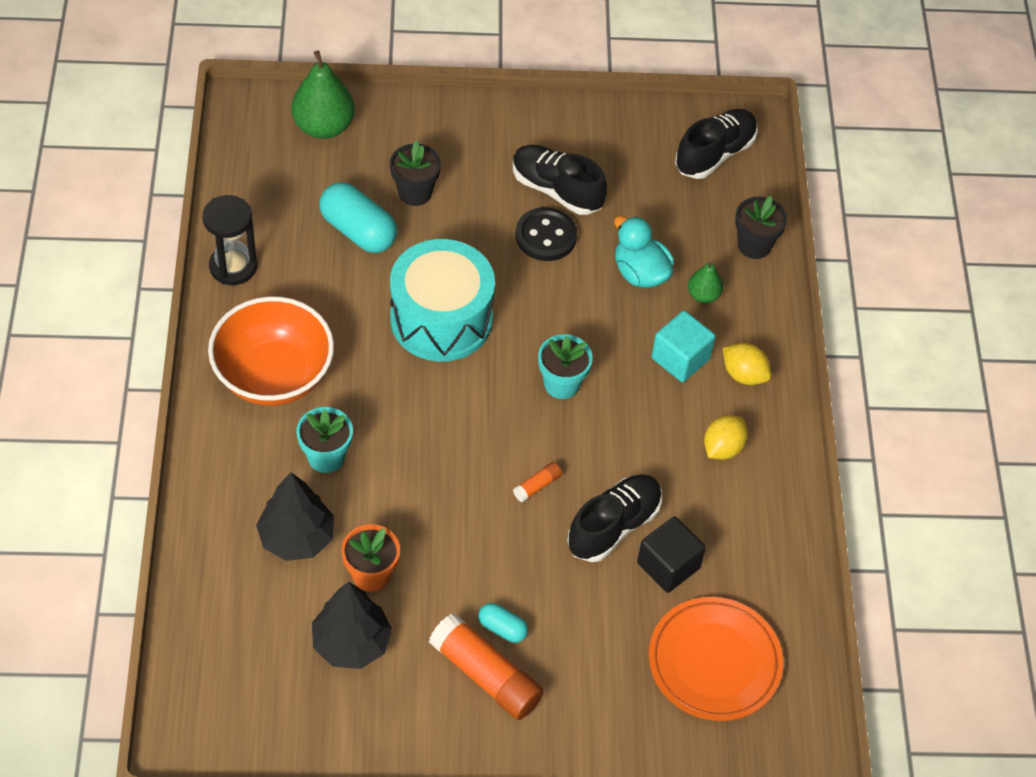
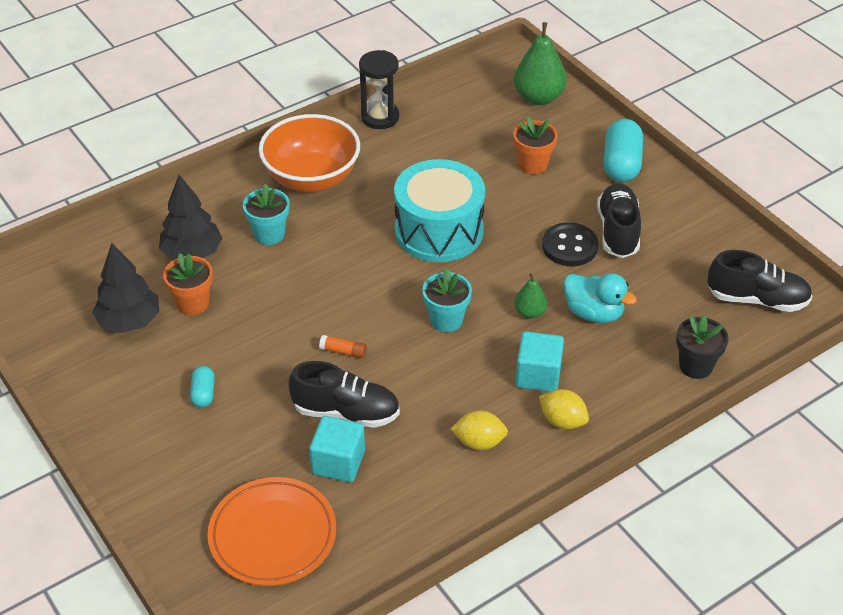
camera: 60 degrees right, 10 degrees down
(358, 231) = (470, 156): turquoise capsule -> turquoise capsule (621, 164)
(415, 192) = (533, 165): black flower pot -> orange flower pot
(486, 675) = (156, 404): orange glue stick -> none
(640, 273) = (593, 313): turquoise duck -> turquoise duck turned 105 degrees clockwise
(668, 565) = (338, 462): black cube -> turquoise cube
(703, 295) = (613, 359): green pear -> green pear (530, 312)
(744, 375) = (562, 421): yellow lemon -> yellow lemon turned 60 degrees counterclockwise

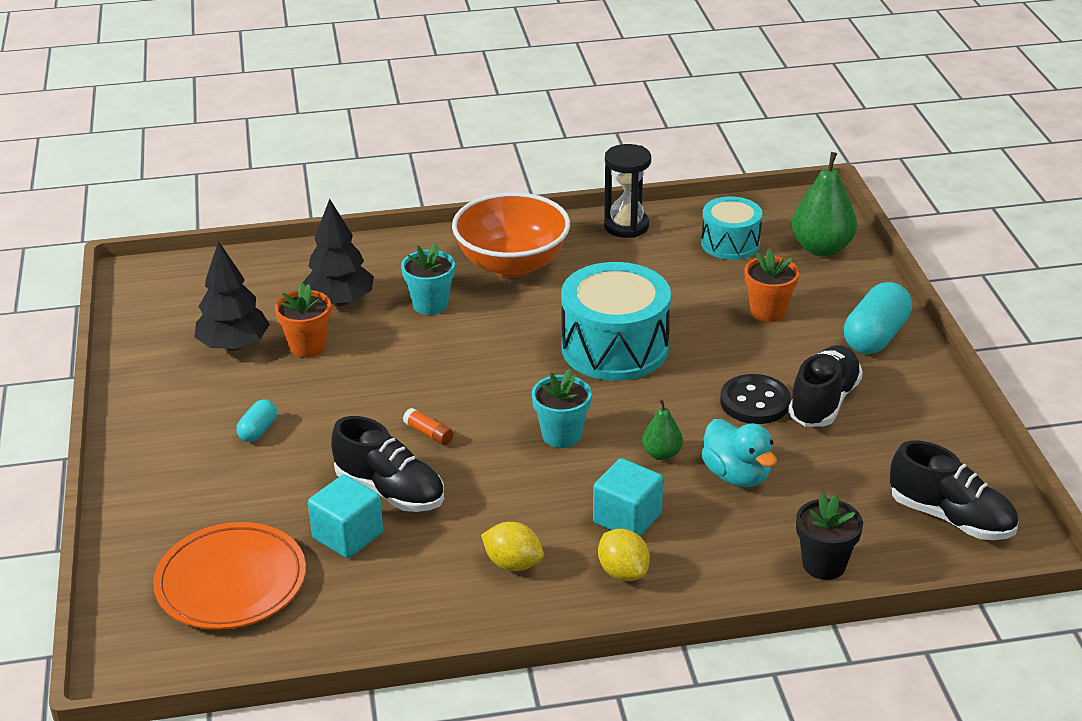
camera: 25 degrees right, 10 degrees down
(469, 111) = (730, 243): none -> turquoise drum

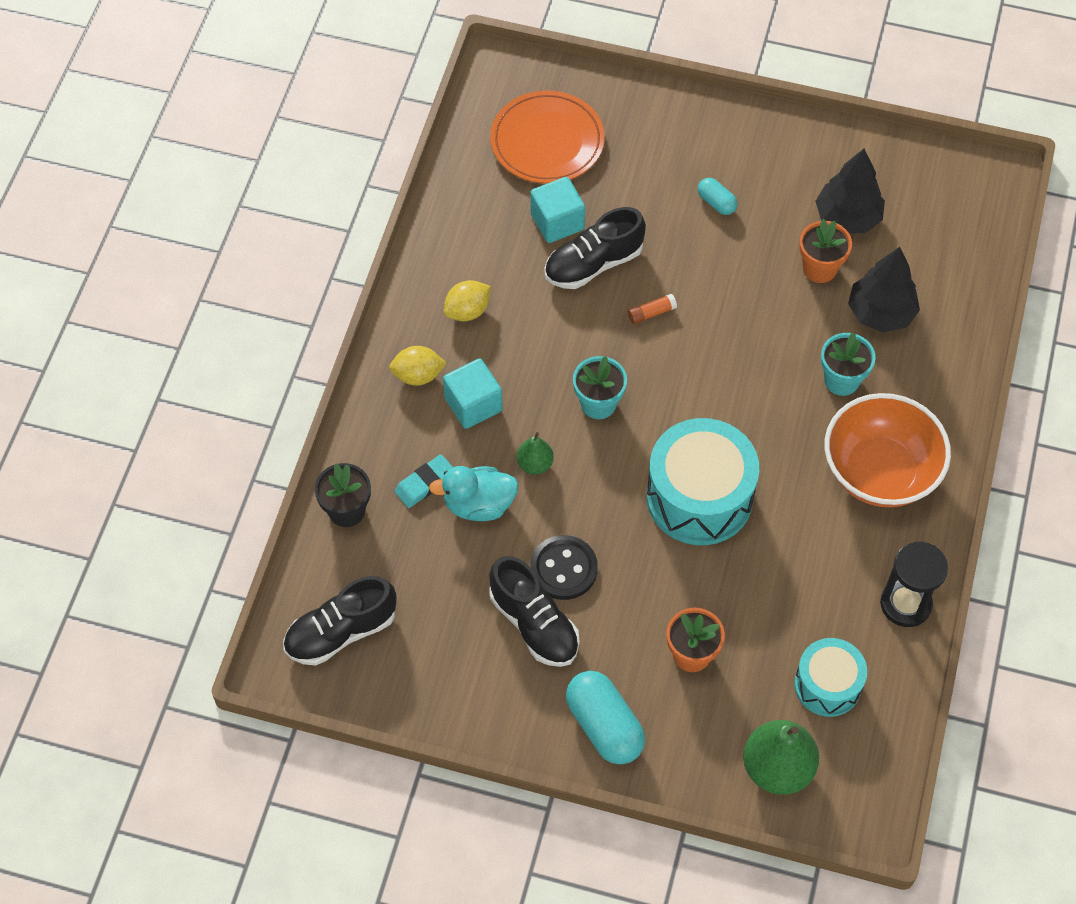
camera: 115 degrees right, 25 degrees up
(745, 520) = (425, 483): none -> turquoise eraser

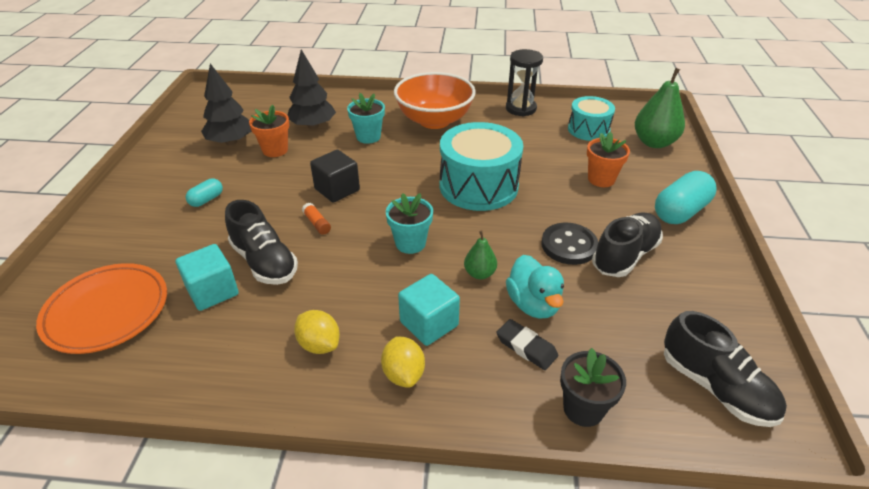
camera: 100 degrees left, 20 degrees down
(425, 483) = (526, 347): turquoise eraser -> black eraser
(716, 336) = (337, 189): none -> black cube

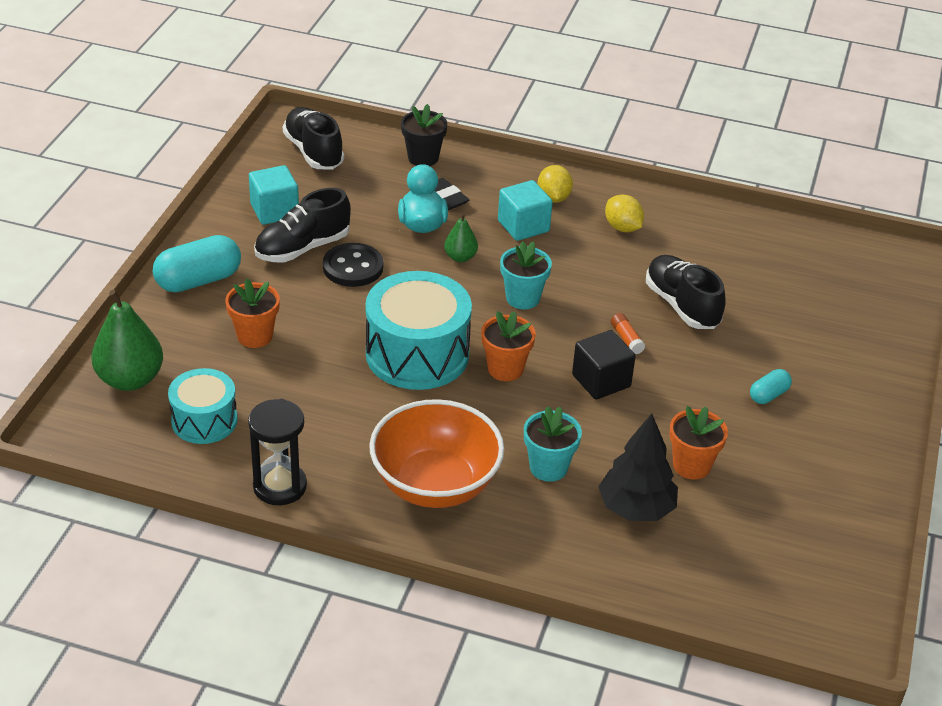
camera: 170 degrees left, 0 degrees up
(107, 311) = (826, 285): orange plate -> none
(212, 291) = (729, 286): turquoise cube -> turquoise cube (274, 211)
(231, 142) = (763, 495): black tree -> none
(410, 186) = (505, 369): none -> orange flower pot

